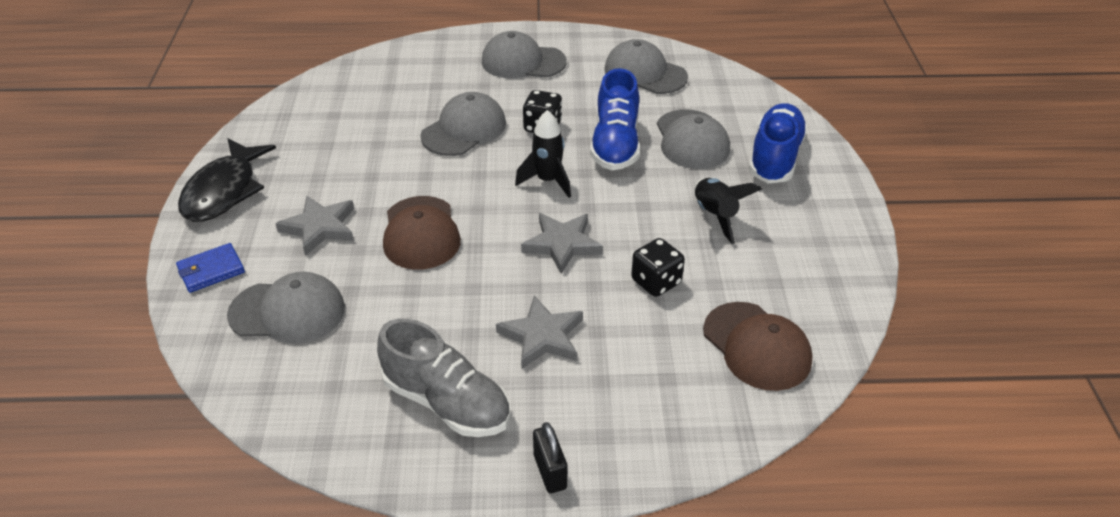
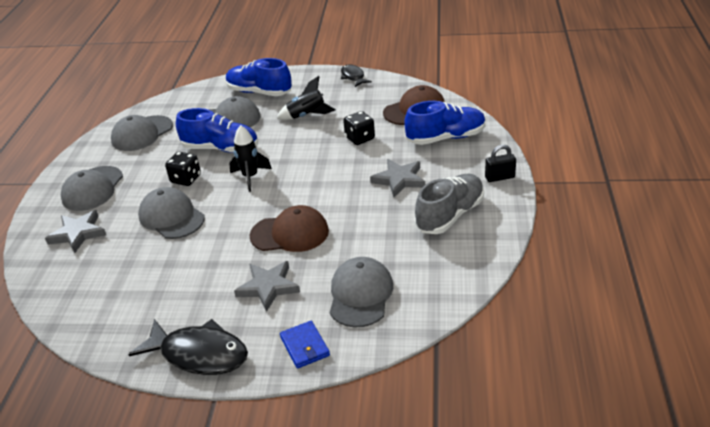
camera: 80 degrees left, 5 degrees down
(562, 244) = (318, 172): grey star -> grey star (78, 234)
(670, 393) = (446, 138): none -> blue shoe
(854, 257) = (353, 77): none -> black fish

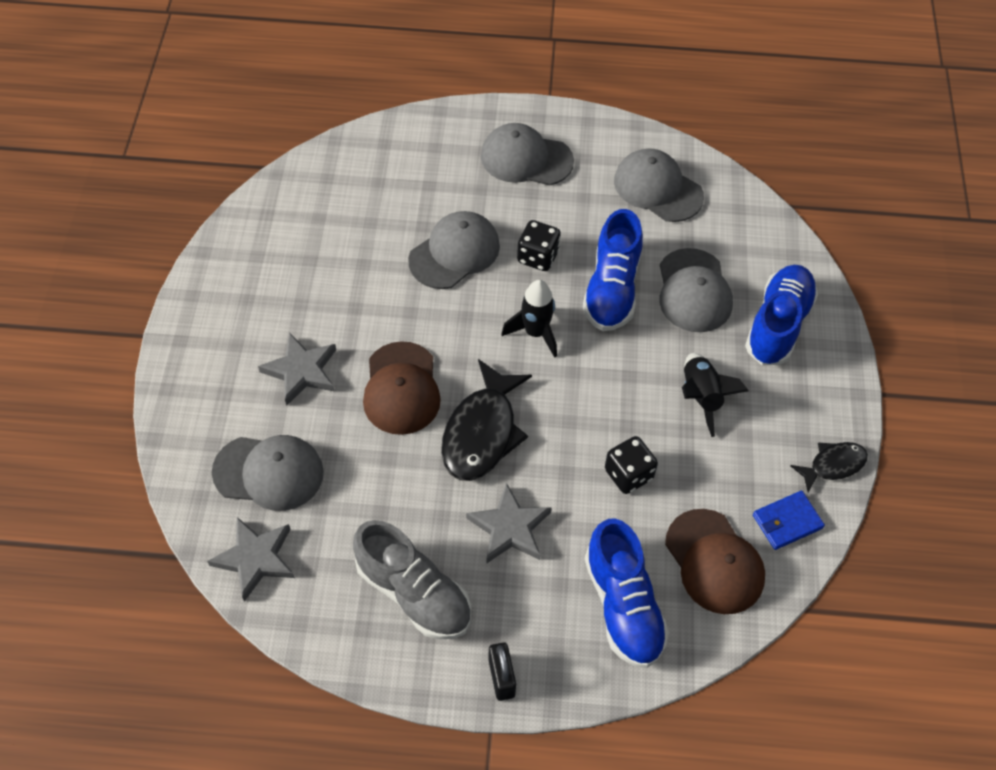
camera: 85 degrees right, 20 degrees up
(78, 234) = (433, 163): grey star -> grey star (255, 559)
(199, 354) = (206, 313): black fish -> black fish (482, 432)
(305, 346) = (195, 414): blue wallet -> blue wallet (787, 522)

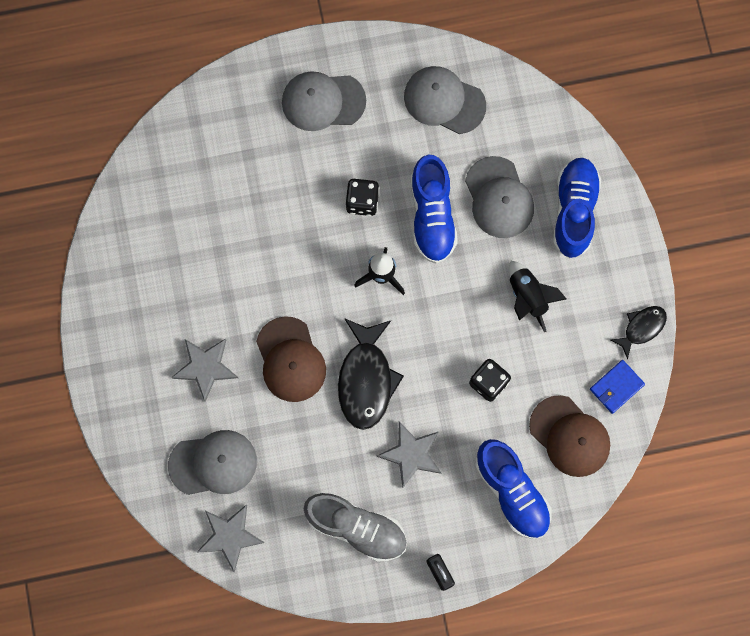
camera: 15 degrees left, 20 degrees up
(454, 253) = (292, 218): grey cap -> none

